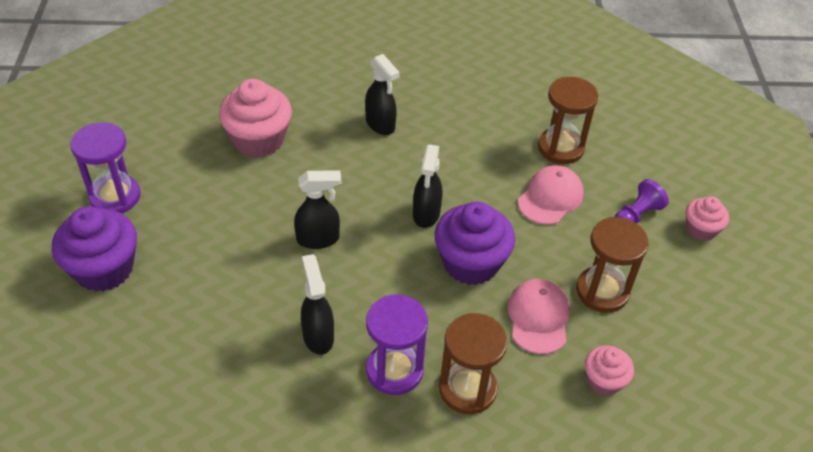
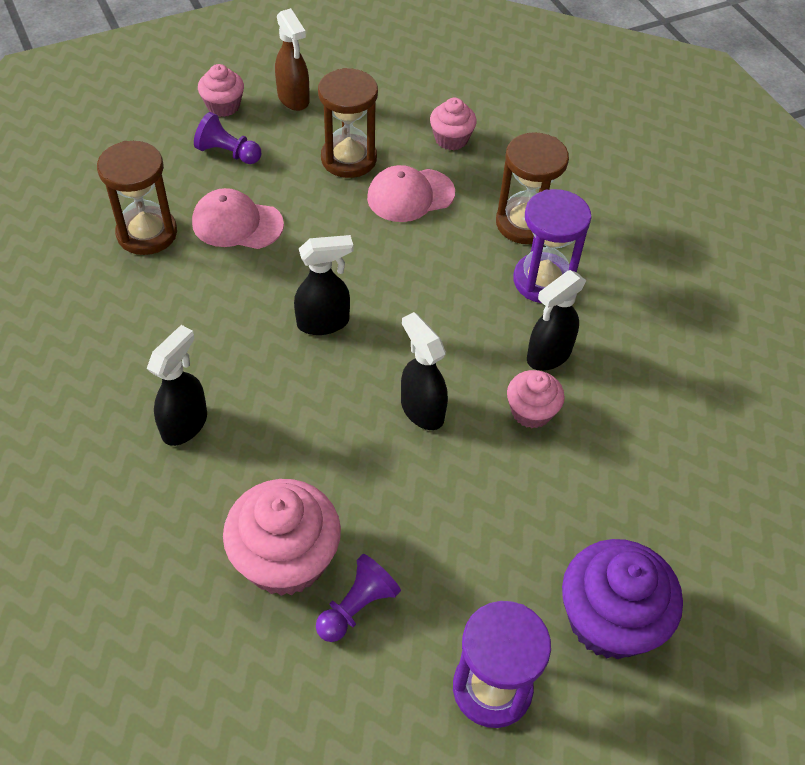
camera: 115 degrees left, 5 degrees up
(207, 159) = (357, 607): none -> purple pawn
(276, 301) = (531, 411): none -> pink cupcake
(471, 263) = (373, 263): purple cupcake -> none
(698, 280) = (293, 99): none -> brown spray bottle

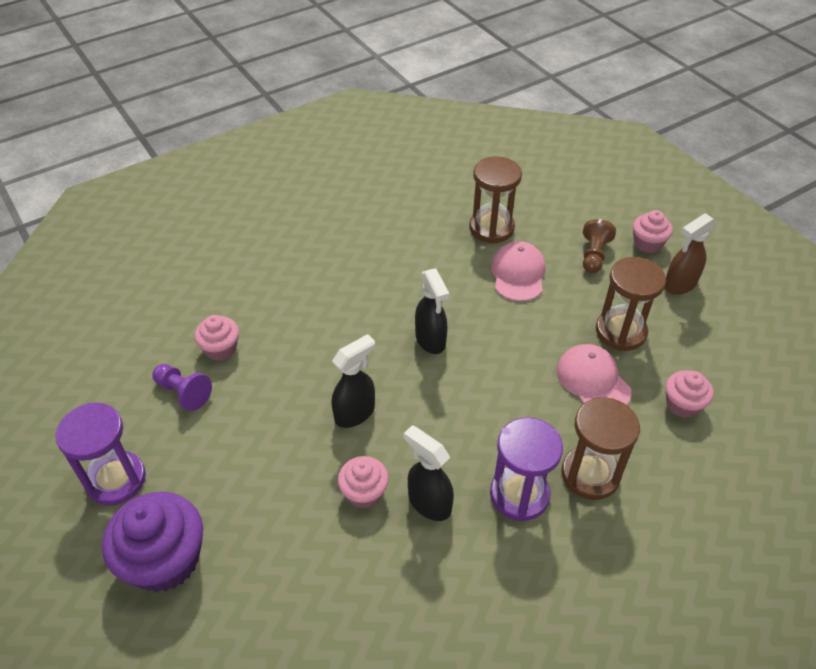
camera: 85 degrees right, 5 degrees down
(185, 424) = (324, 279): black spray bottle -> none
(228, 153) = (593, 255): purple pawn -> brown pawn
(285, 559) = (221, 349): pink cupcake -> pink cupcake, size x0.56

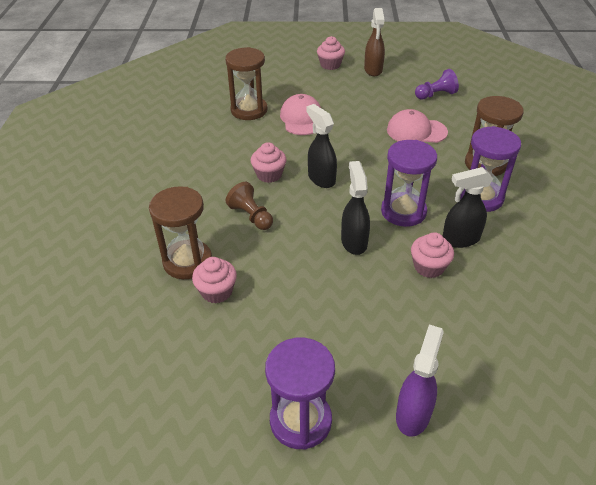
camera: 55 degrees left, 5 degrees down
(165, 560) = (413, 414): purple cupcake -> purple spray bottle
(183, 392) = (242, 334): purple pawn -> purple pawn (435, 95)
(430, 340) = (321, 179): black spray bottle -> black spray bottle turned 135 degrees counterclockwise
(434, 433) = (403, 211): none -> purple hourglass
(518, 274) = (302, 118): pink cap -> pink cap turned 45 degrees clockwise
(593, 255) = (318, 86): brown pawn -> brown pawn (251, 216)
(620, 331) = (388, 105): brown hourglass -> brown hourglass (187, 261)
(682, 404) = (460, 110): pink cupcake -> pink cupcake (269, 175)

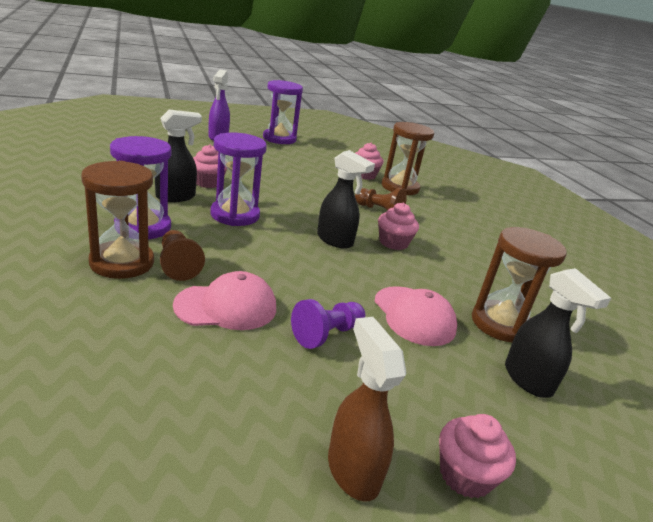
camera: 155 degrees right, 15 degrees down
(354, 242) = (277, 196): black spray bottle -> black spray bottle (528, 380)
(435, 95) = (186, 397): purple pawn -> purple pawn (327, 334)
(448, 160) = (178, 265): none -> brown pawn

